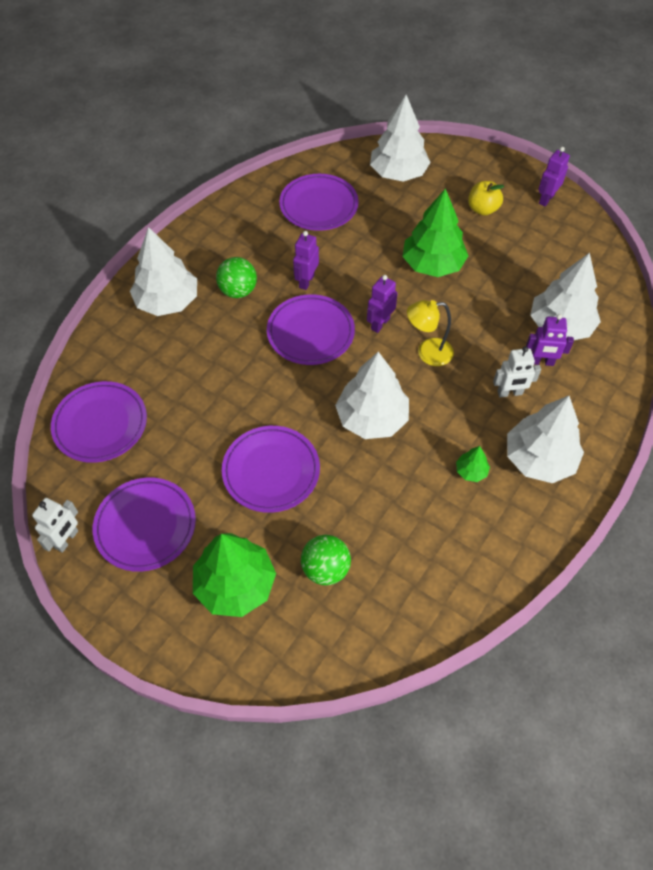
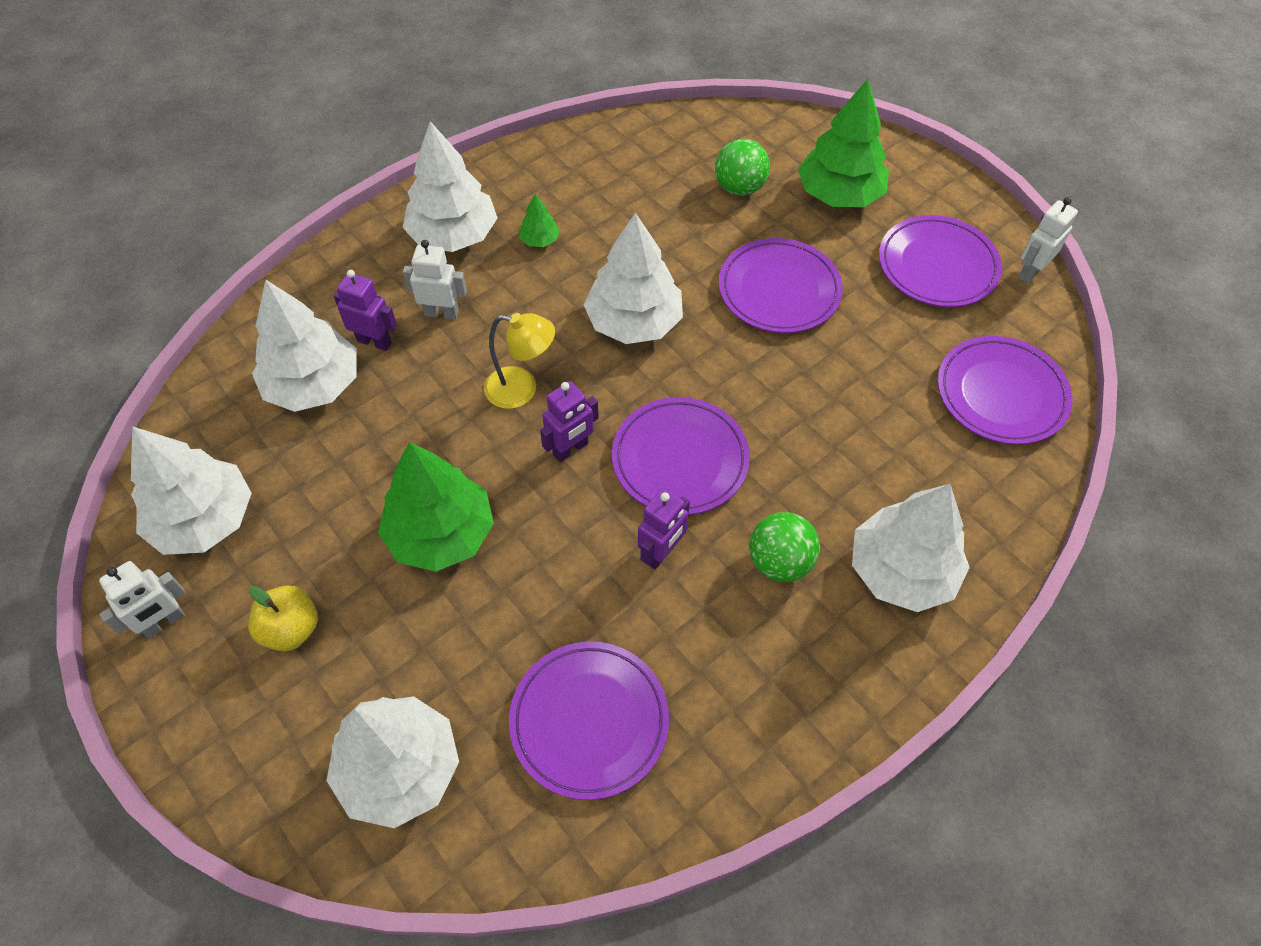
camera: 165 degrees left, 0 degrees up
(546, 199) = (164, 622): purple robot -> white robot
(564, 243) = (204, 519): none -> white tree

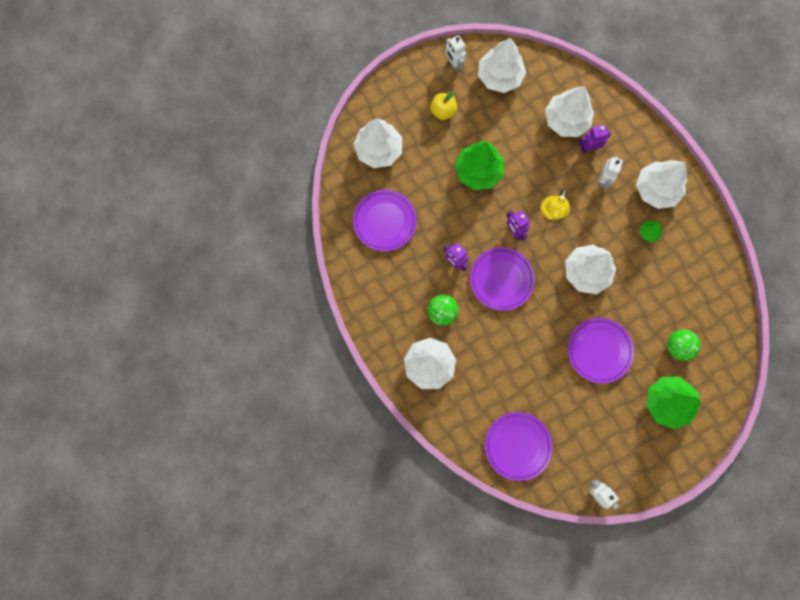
camera: 100 degrees right, 20 degrees up
(374, 341) = (589, 148): purple robot -> purple robot turned 135 degrees counterclockwise
(937, 266) = (607, 442): purple plate -> none

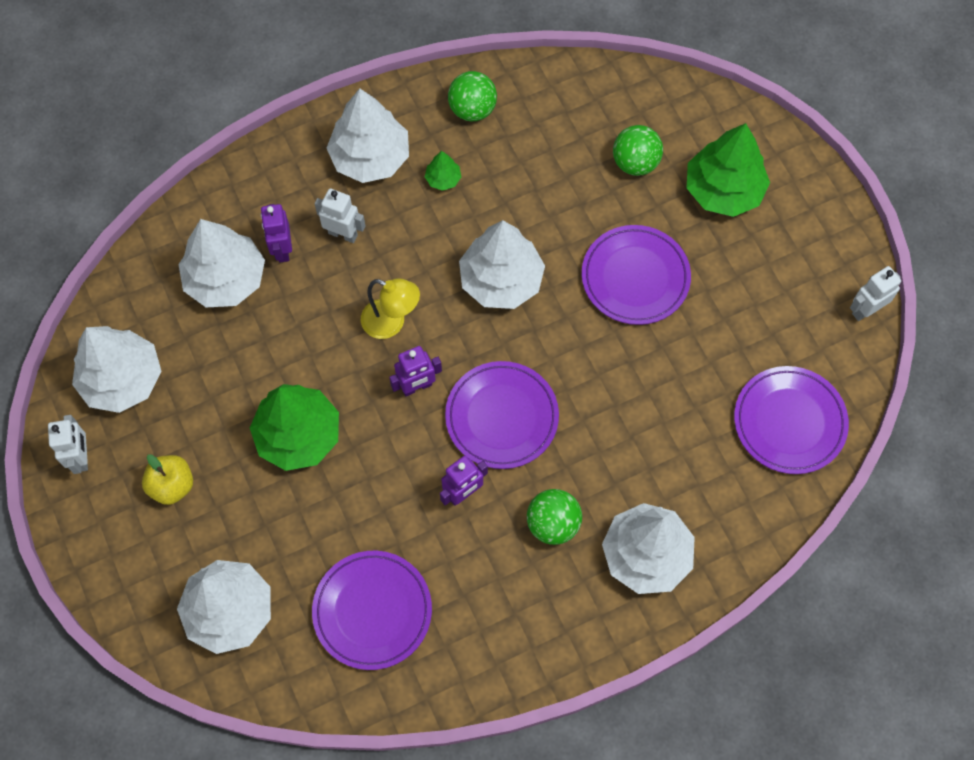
camera: 85 degrees left, 10 degrees down
(453, 64) = (82, 457): white robot -> white robot turned 75 degrees counterclockwise
(699, 245) = (472, 109): none -> green ball

